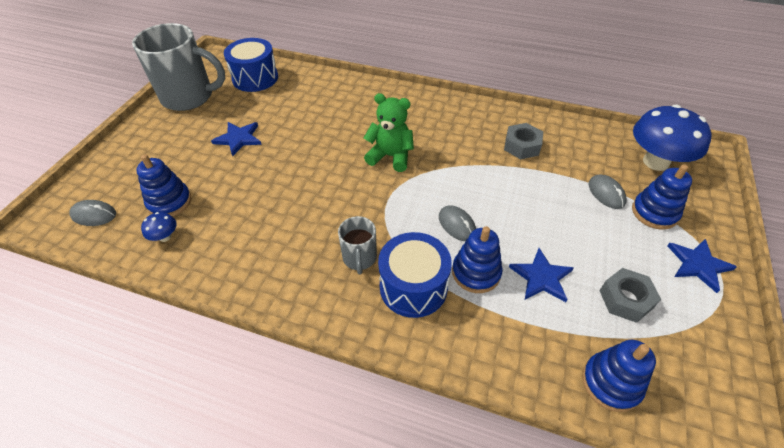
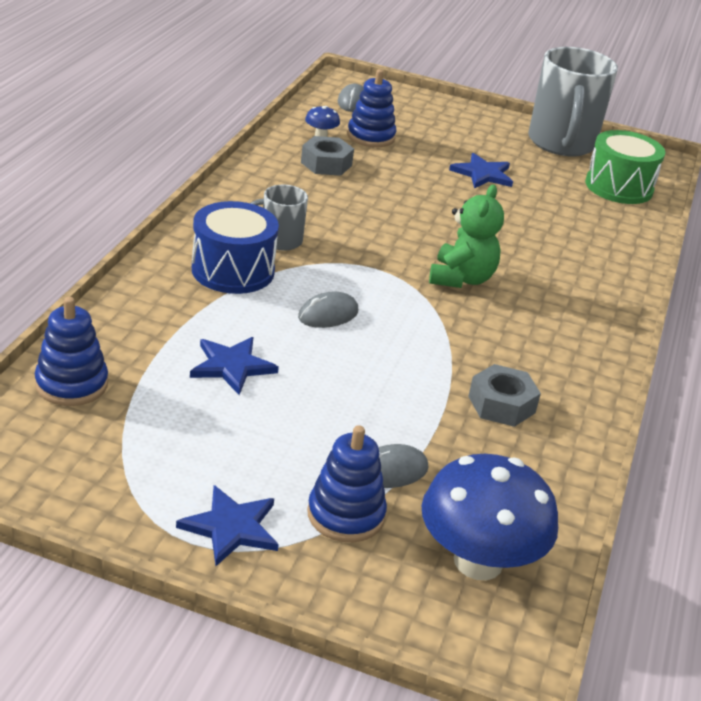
camera: 85 degrees right, 15 degrees down
(255, 78) = (619, 187): blue drum -> green drum
(476, 273) = (247, 317): blue stacking toy -> none
(625, 299) = (183, 430): grey nut -> grey nut (326, 164)

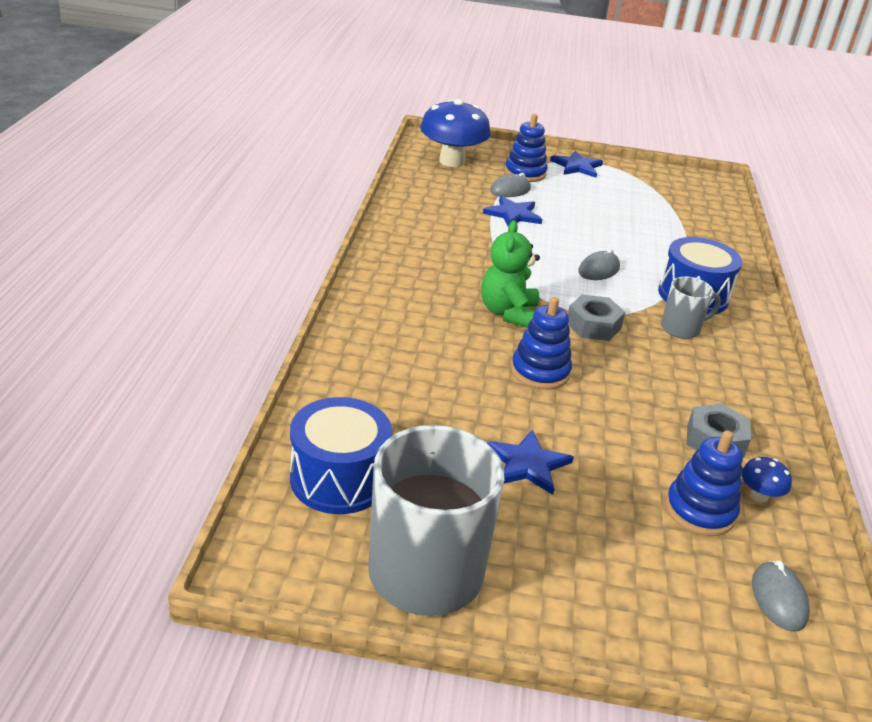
camera: 170 degrees right, 0 degrees up
(71, 384) = (713, 214): blue stacking toy -> blue stacking toy (540, 372)
(232, 366) = (635, 231): blue star -> blue star (513, 214)
(501, 404) = (453, 225): grey nut -> grey nut (593, 326)
(619, 187) = (339, 479): green drum -> blue drum

